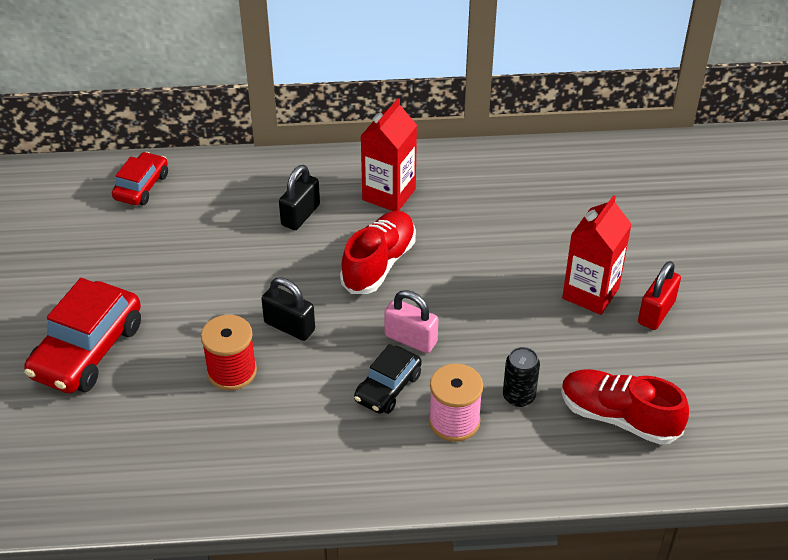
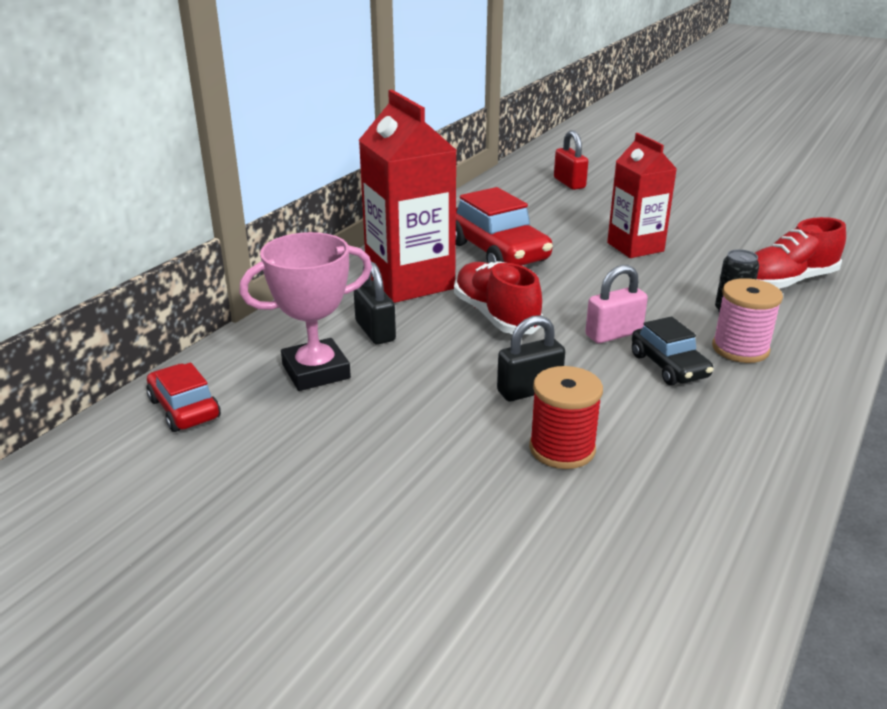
camera: 55 degrees left, 15 degrees down
(87, 350) = (415, 550): red car -> red car (498, 252)
(226, 216) = (316, 371): none -> pink trophy
(389, 194) = (410, 282): red carton -> red carton, size x1.52
(656, 312) = (680, 233): red padlock -> red padlock (569, 183)

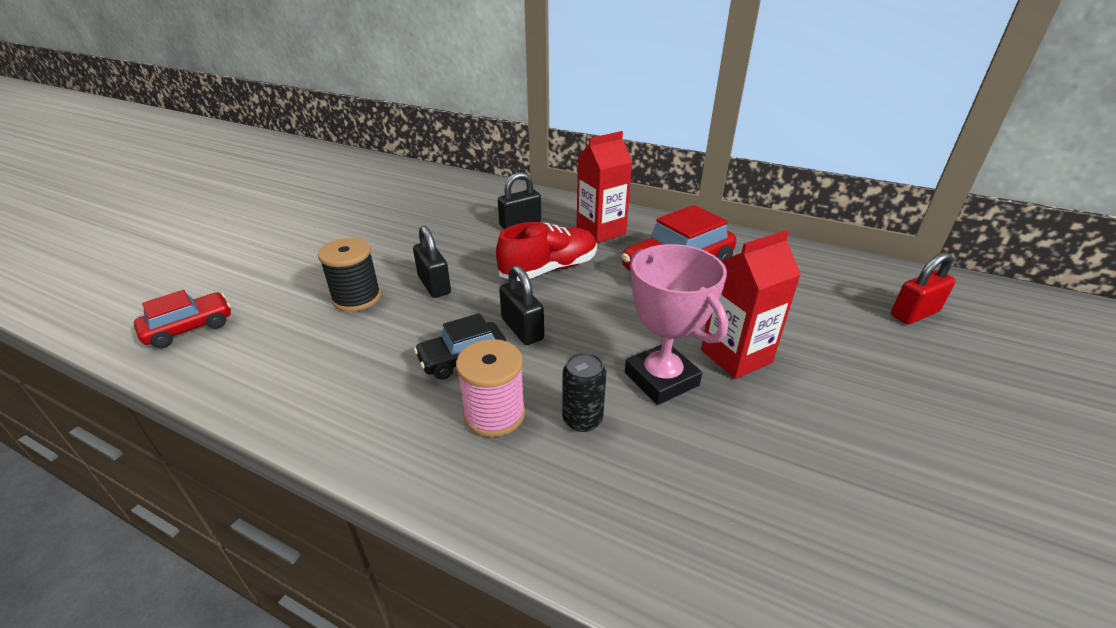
camera: 85 degrees right, 5 degrees up
(184, 409) = (434, 182): red car -> red car (189, 328)
(316, 371) = (468, 210): pink trophy -> pink trophy (661, 379)
(410, 282) = (601, 231): red carton -> red carton, size x0.66
(562, 449) = (357, 298): red spool -> black spool
(613, 334) = (522, 329): pink padlock -> black padlock
(786, 282) = (685, 494): red shoe -> none

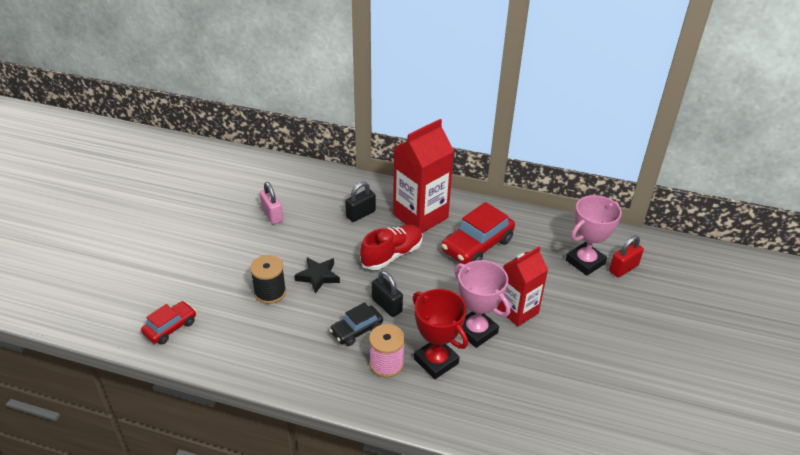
camera: 10 degrees left, 5 degrees up
(405, 217) = (272, 215): none -> pink padlock
(434, 285) = (318, 276): black padlock -> black star
(582, 419) = (436, 361): black can -> red trophy
(601, 231) = (420, 216): red carton -> red carton, size x1.52
(847, 300) = (585, 262): none -> pink trophy

